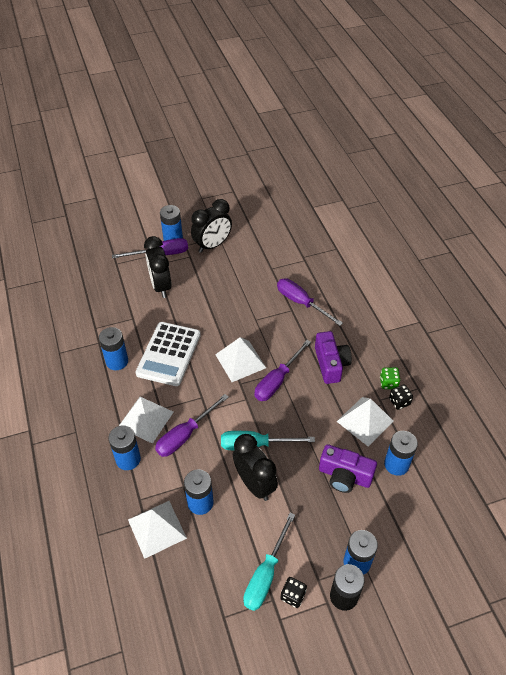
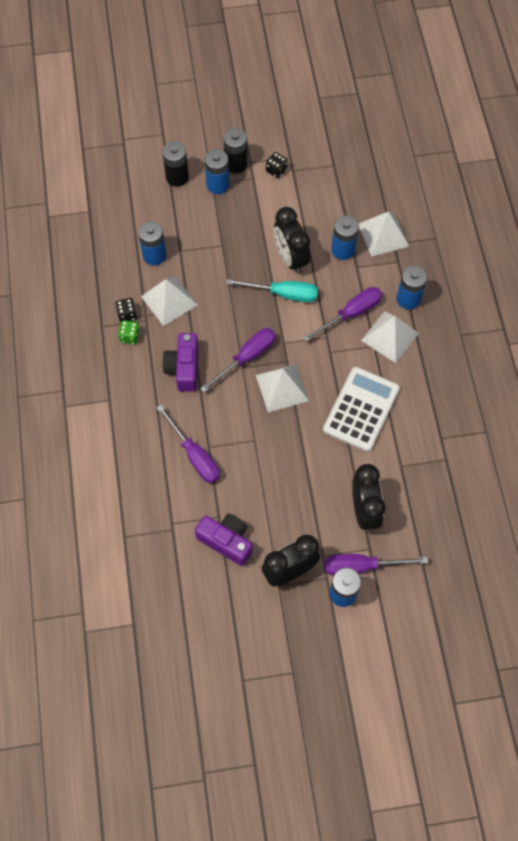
camera: 170 degrees left, 15 degrees up
(117, 361) = (420, 409): blue battery -> none
(265, 574) = (295, 187): turquoise screwdriver -> none
(344, 476) = (206, 253): purple camera -> purple camera (226, 541)
(407, 564) = (177, 177): none -> black battery

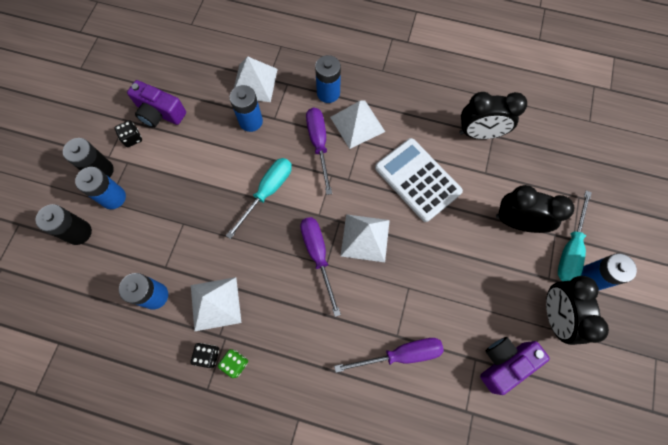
camera: 65 degrees left, 5 degrees up
(184, 368) = (299, 322): purple camera -> purple camera (160, 113)
(290, 258) = (234, 169): black clock -> black clock (479, 133)
(361, 566) = (570, 249): purple screwdriver -> turquoise screwdriver

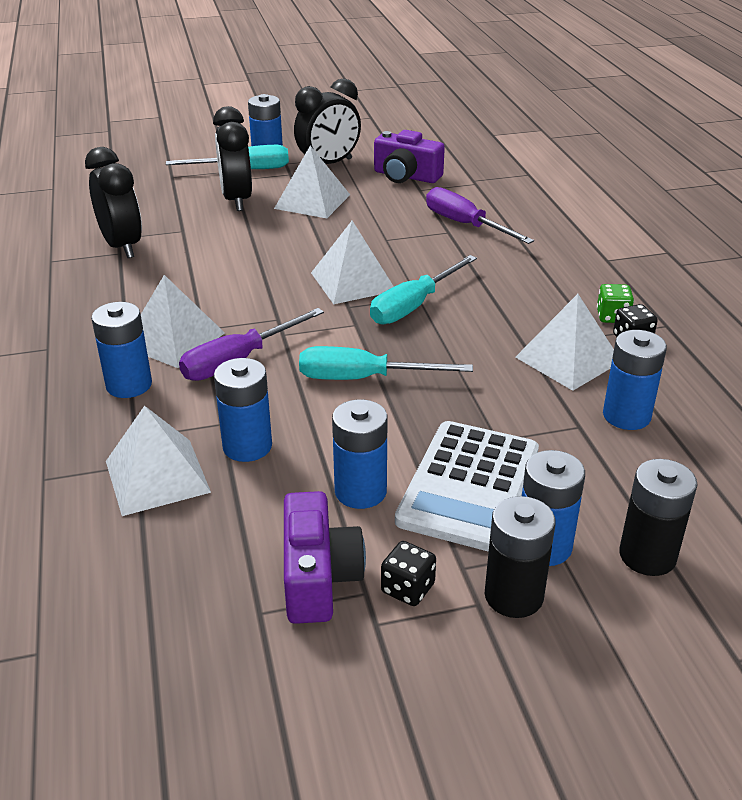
camera: 120 degrees left, 35 degrees down
(192, 149) = (360, 491): none -> blue battery
(318, 255) = (413, 306): purple screwdriver -> turquoise screwdriver
(417, 180) = (232, 269): white calculator -> white calculator (469, 486)
(491, 270) = (312, 201): none -> white pyramid

